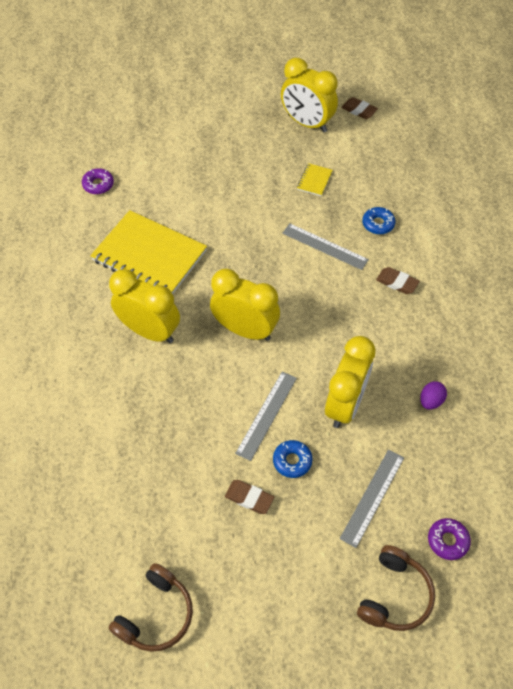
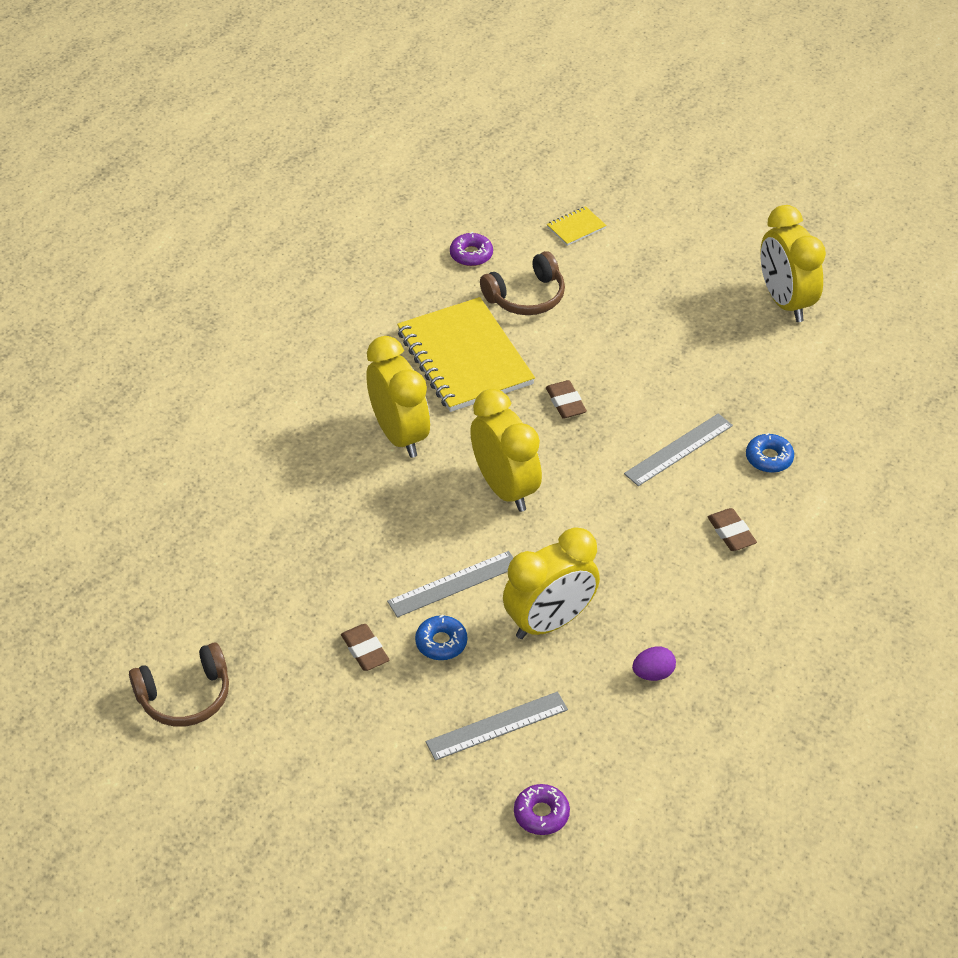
camera: 35 degrees right, 10 degrees down
(314, 180) = (733, 372): yellow notebook -> yellow notebook (576, 227)
(325, 246) = (678, 449): grey ruler -> grey ruler turned 75 degrees clockwise
(359, 110) = (869, 318): brown eraser -> brown eraser (565, 403)
(395, 595) = (436, 826): brown headphones -> brown headphones (526, 297)

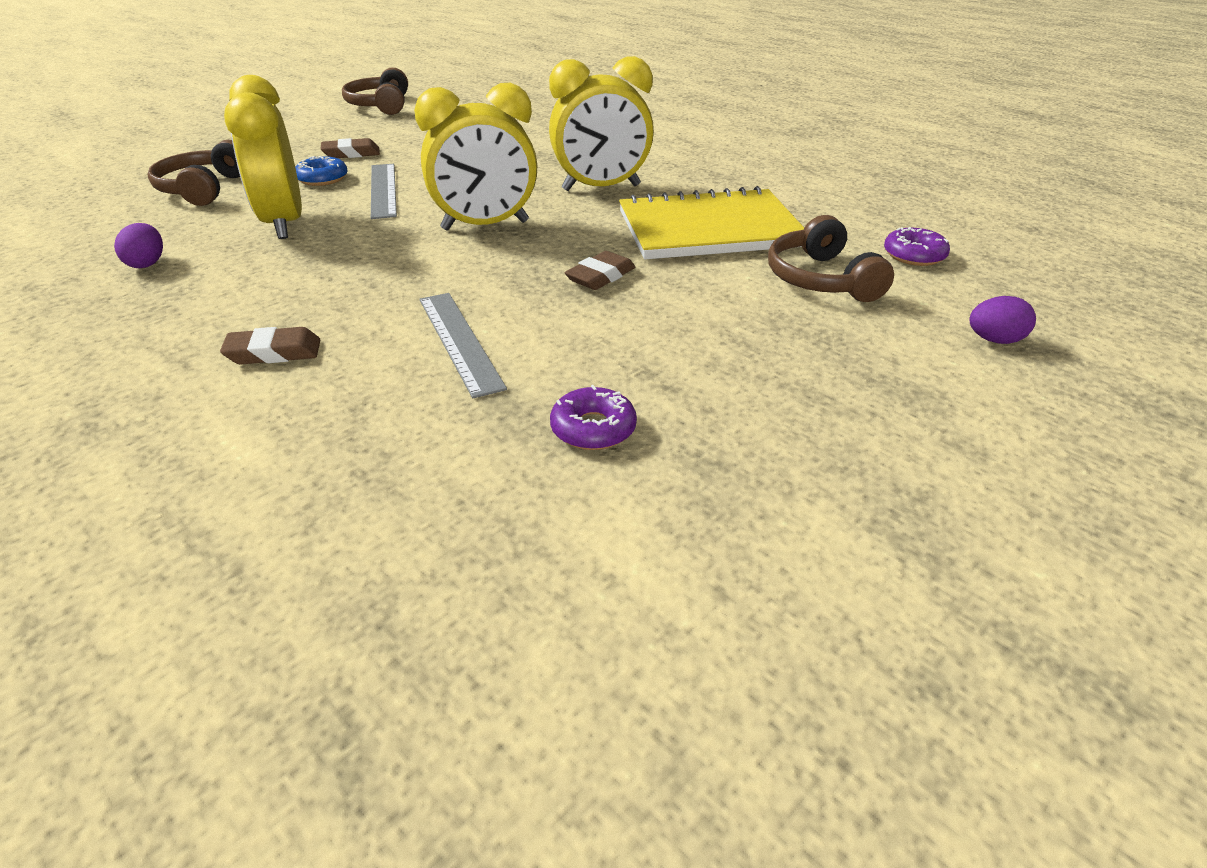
camera: 105 degrees right, 10 degrees down
(497, 726) = (204, 189): grey ruler -> brown headphones
(541, 814) = (91, 194): purple donut -> purple donut (593, 428)
(565, 403) = (600, 276): brown eraser -> brown eraser turned 45 degrees counterclockwise
(576, 227) = (994, 340): yellow notebook -> purple egg
(769, 458) = (377, 419): blue donut -> none
(785, 302) = (775, 546): yellow clock -> none

